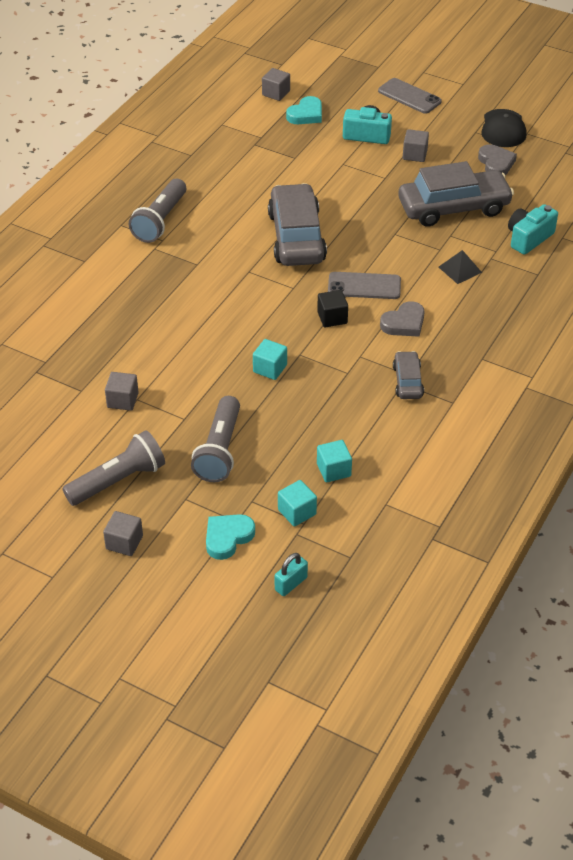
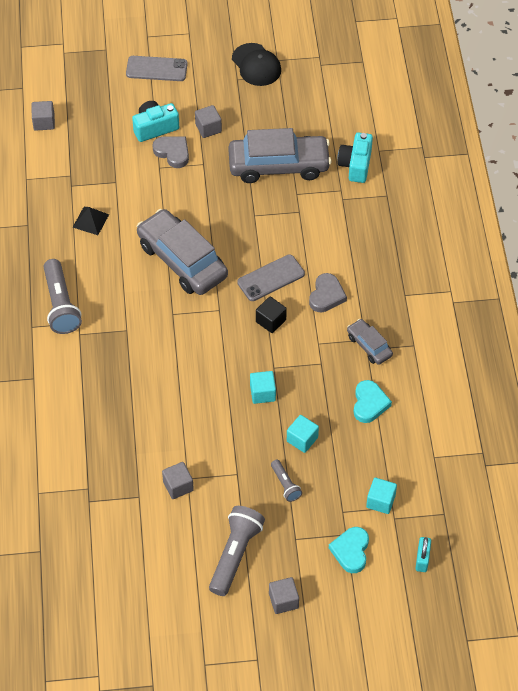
camera: 35 degrees left, 10 degrees up
(219, 450) = (285, 484): grey flashlight -> grey flashlight, size x0.52
(306, 114) = (88, 132): turquoise heart -> turquoise heart (369, 403)
(333, 470) = (378, 452): turquoise cube -> turquoise cube (302, 439)
(453, 207) = (279, 165): grey car -> grey car turned 45 degrees clockwise
(460, 269) = (328, 223): black pyramid -> black pyramid (90, 220)
(496, 163) = (277, 104): grey heart -> grey heart (172, 153)

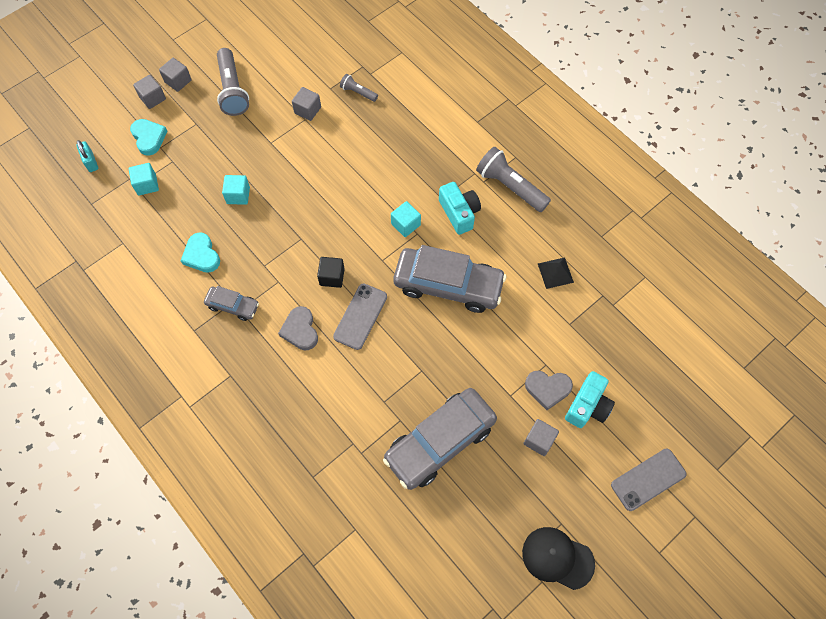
camera: 145 degrees right, 10 degrees up
(44, 122) = (688, 343): grey cube -> grey cube (152, 98)
(262, 393) = (295, 212): turquoise cube -> turquoise cube (405, 224)
(285, 484) = (228, 155): grey flashlight -> grey flashlight (358, 92)
(355, 165) = (366, 494): turquoise camera -> turquoise camera (459, 213)

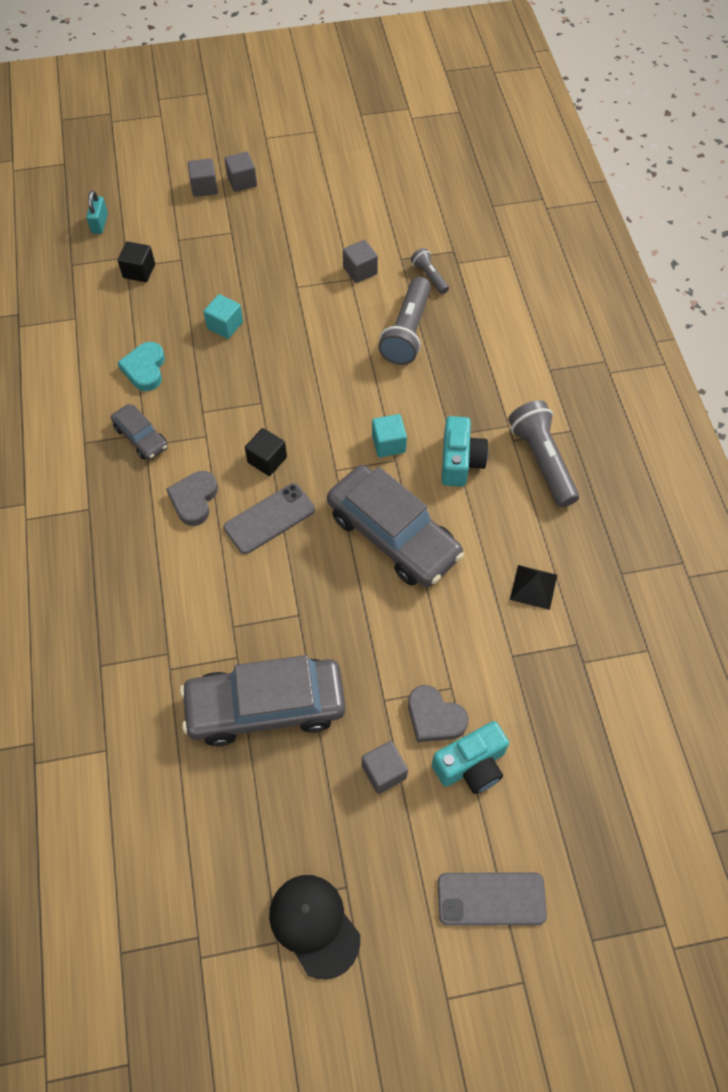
camera: 30 degrees right, 5 degrees down
(147, 185) = (139, 271): turquoise cube -> black cube
(149, 138) = (173, 225): turquoise heart -> none
(232, 90) = (292, 215): grey flashlight -> grey flashlight (407, 332)

